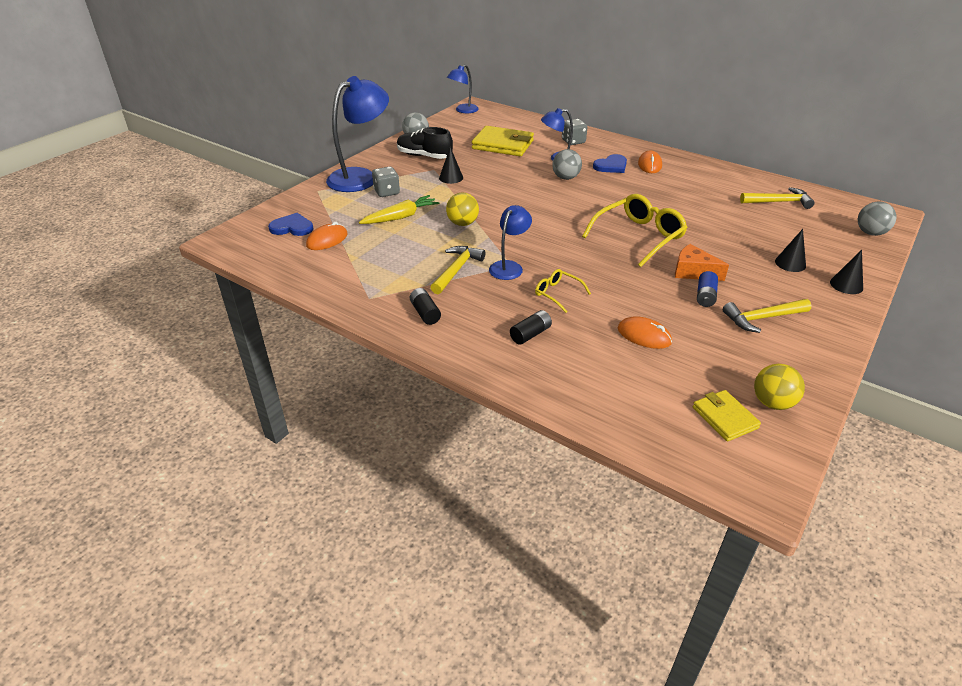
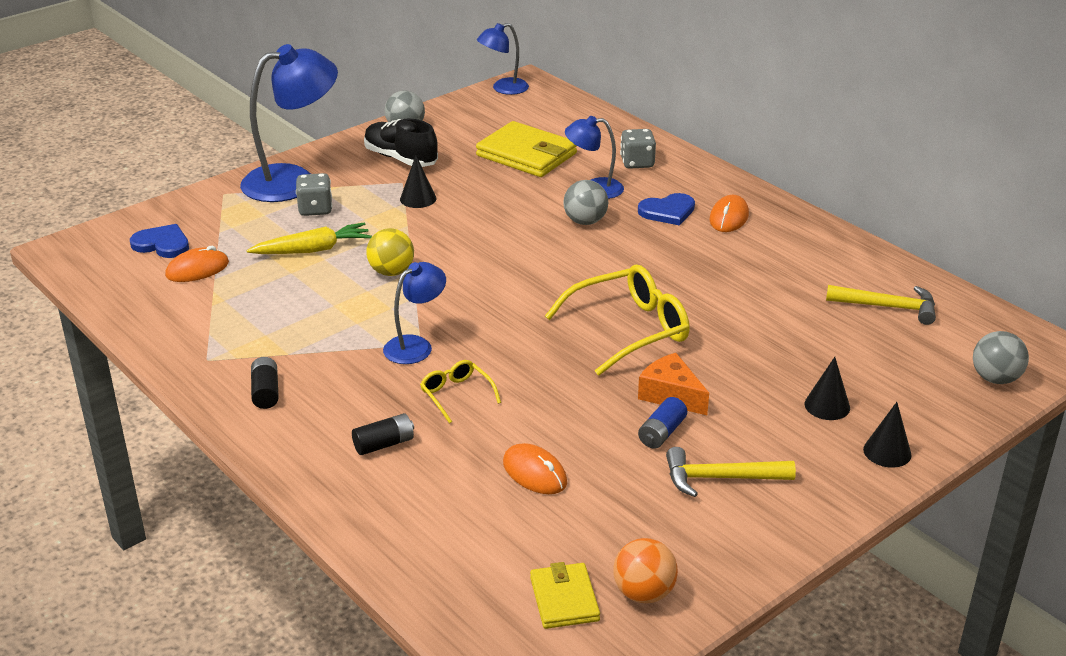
camera: 15 degrees right, 5 degrees down
(456, 270) = (342, 339): yellow hammer -> none
(772, 403) = (644, 593): yellow ball -> orange ball

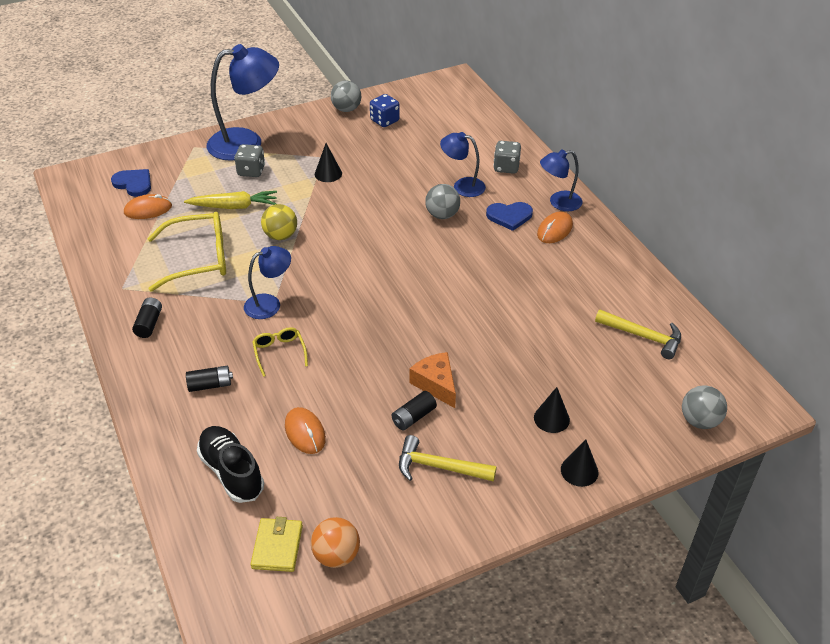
camera: 15 degrees right, 10 degrees up
(400, 158) = (331, 136): black shoe -> black shoe (231, 472)
(461, 134) = (384, 121): none -> blue dice
(503, 89) = (435, 83): blue lamp -> blue lamp (559, 202)
(526, 154) = (425, 146): yellow wallet -> none
(629, 330) = (431, 319): yellow glasses -> yellow glasses (199, 259)
(661, 433) = (413, 417): blue battery -> black battery

